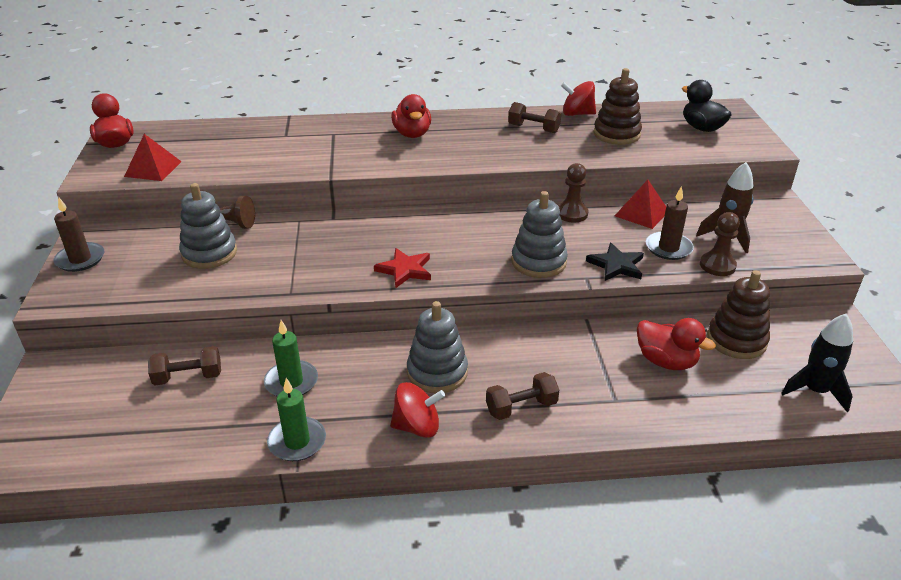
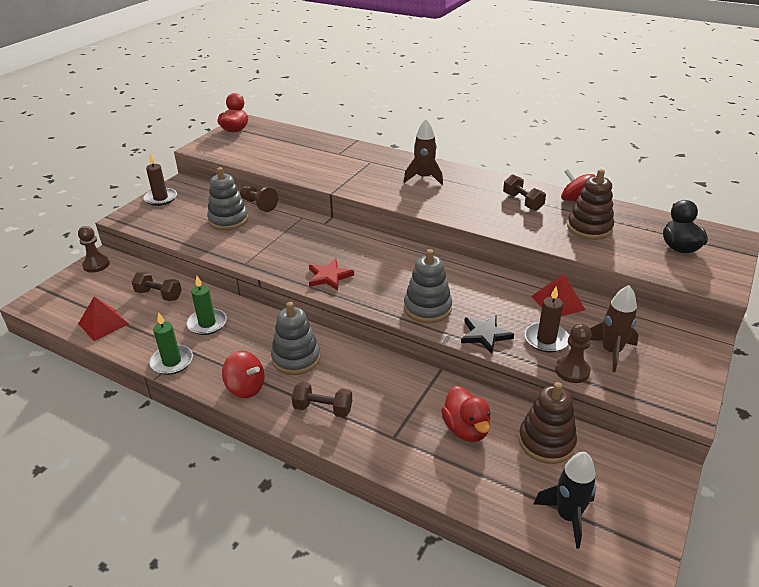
camera: 35 degrees right, 0 degrees up
(153, 169) = (237, 152): red pyramid -> red pyramid (103, 324)
(412, 134) = (424, 178): red duck -> brown rocket
(572, 213) = (498, 281): brown pawn -> brown pawn (96, 265)

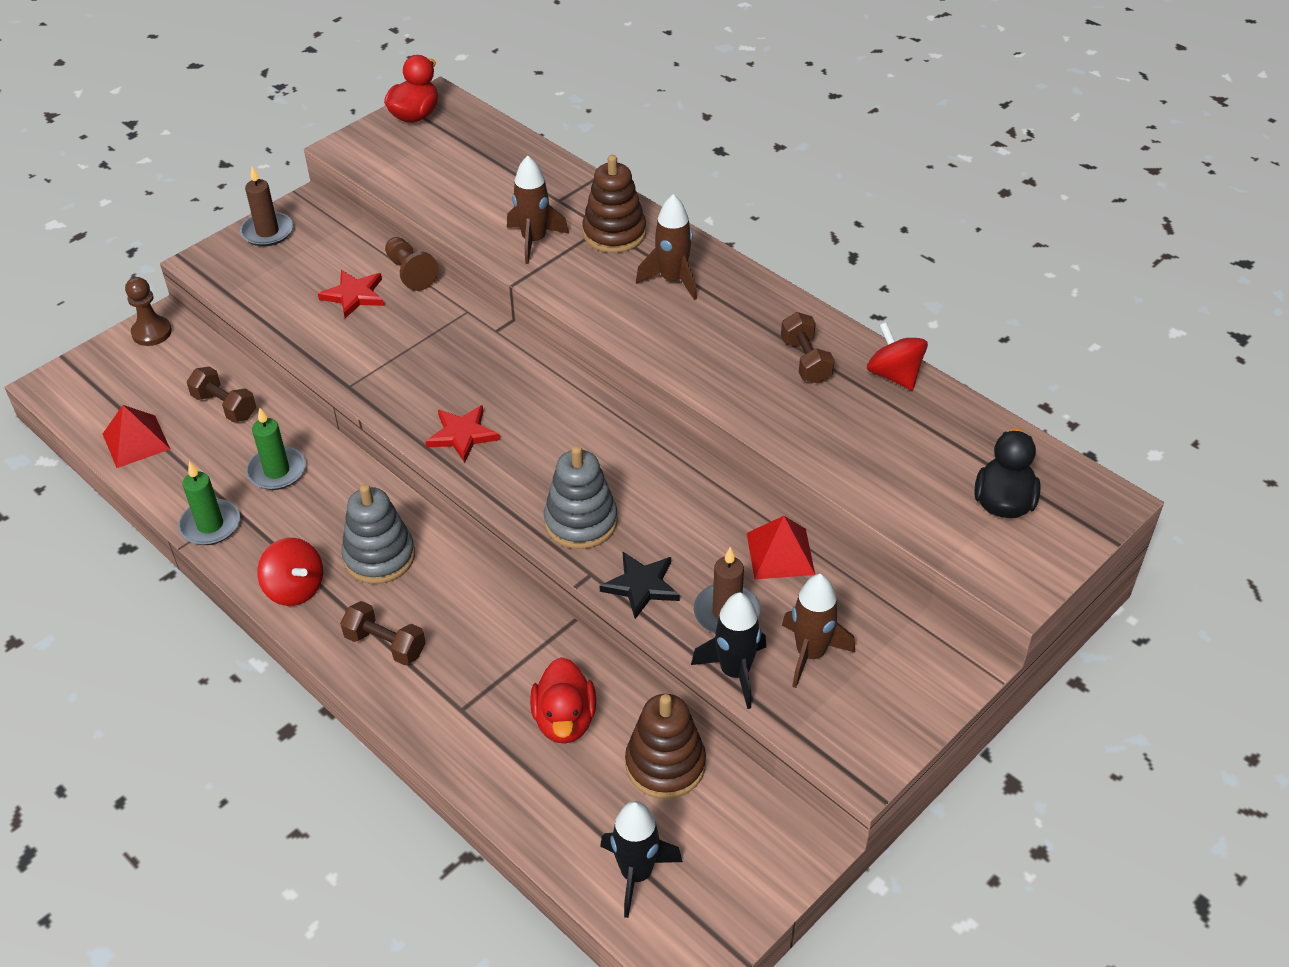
camera: 15 degrees right, 10 degrees up
(228, 220) = (354, 295): grey stacking toy -> red star
(333, 172) = (534, 241): none -> brown rocket
(572, 371) = (735, 672): brown pawn -> black rocket
(589, 228) = (882, 435): brown stacking toy -> brown stacking toy (614, 233)

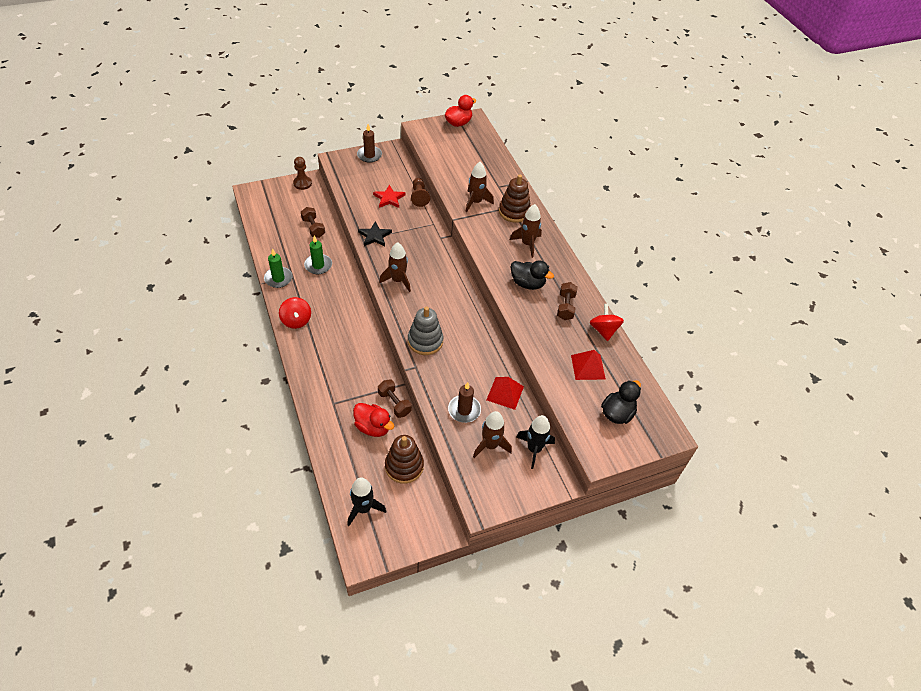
camera: 20 degrees right, 5 degrees up
(136, 441) = (269, 229): red pyramid -> red pyramid (588, 367)
(379, 556) = (338, 321): grey stacking toy -> none
(385, 645) = (318, 361): brown dumbbell -> brown dumbbell (394, 403)
(462, 435) = (398, 280): red star -> brown rocket
(564, 720) = (373, 427): red duck -> red duck turned 75 degrees counterclockwise
(641, 586) = (434, 382): black star -> black star (375, 236)
(715, 346) = (527, 283): none -> black duck
(735, 672) = (451, 439): black rocket -> black rocket (534, 449)

